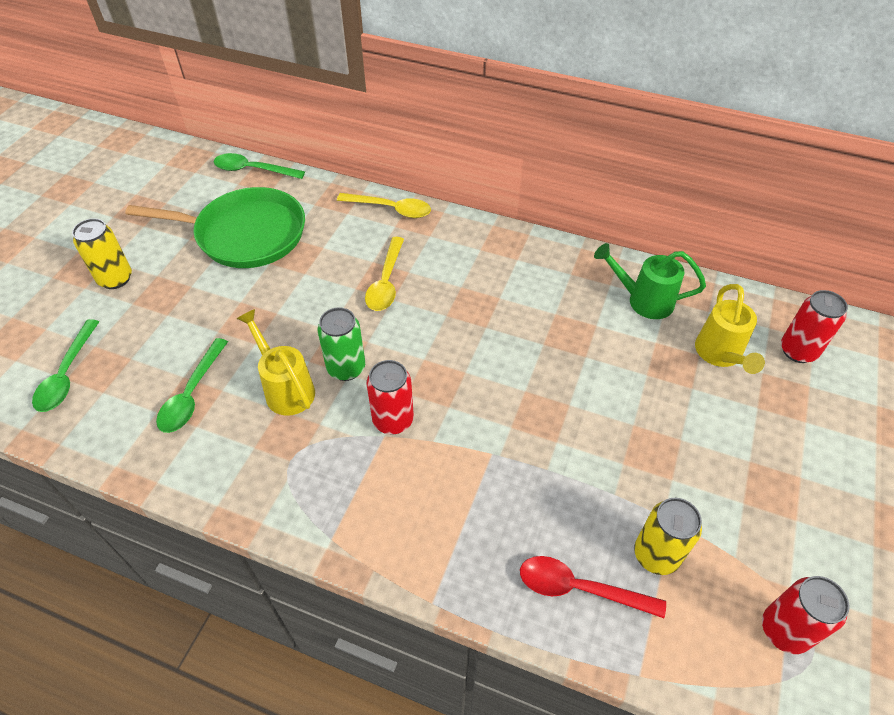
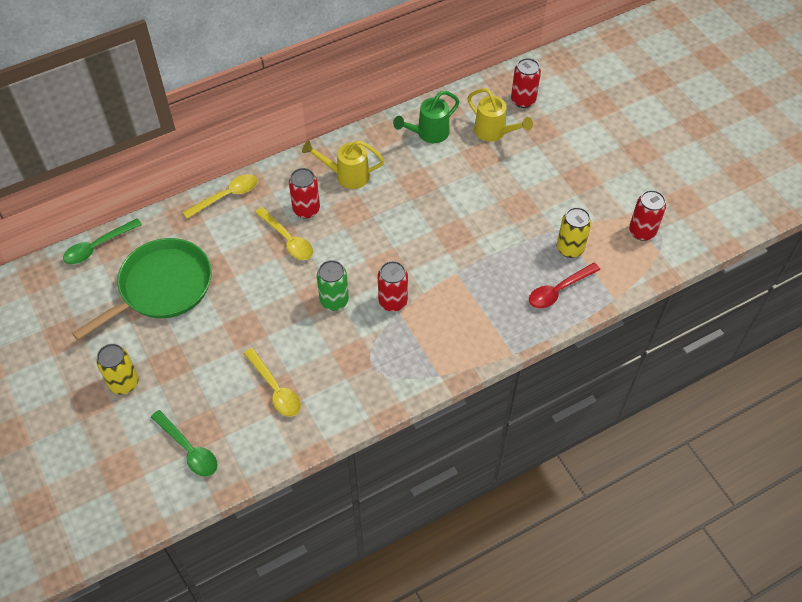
camera: 50 degrees left, 5 degrees up
(191, 395) = (275, 389): green spoon -> yellow spoon
(286, 388) = (319, 339): yellow watering can -> yellow watering can (347, 175)
(436, 272) = (306, 210): none -> red can

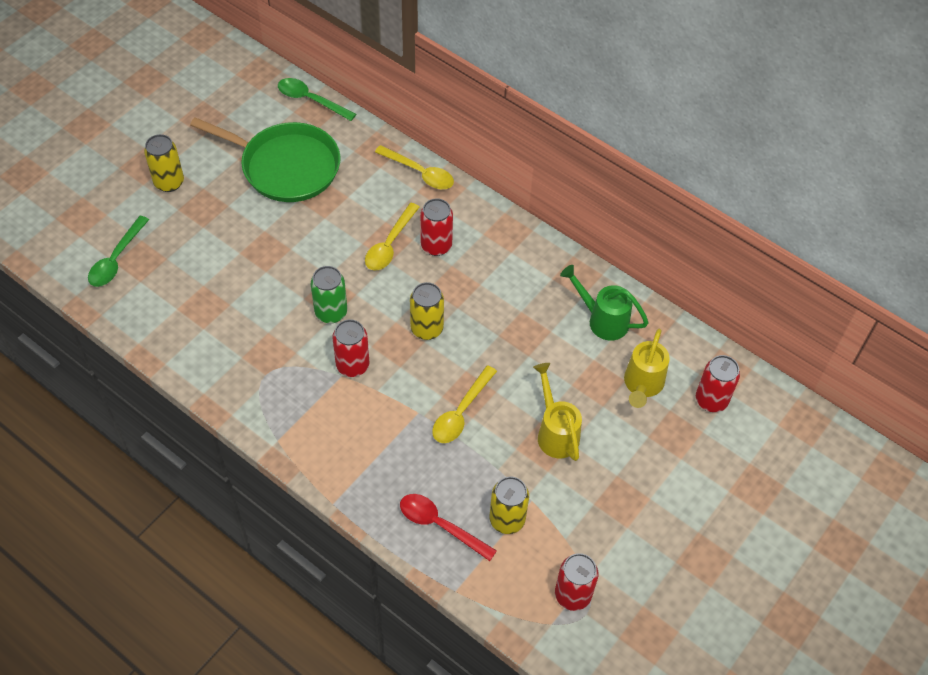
camera: 65 degrees right, 0 degrees up
(275, 389) = (206, 302): yellow spoon -> yellow spoon (460, 412)
(347, 175) = (500, 265): yellow watering can -> yellow watering can (555, 432)
(382, 242) = (427, 329): none -> yellow can

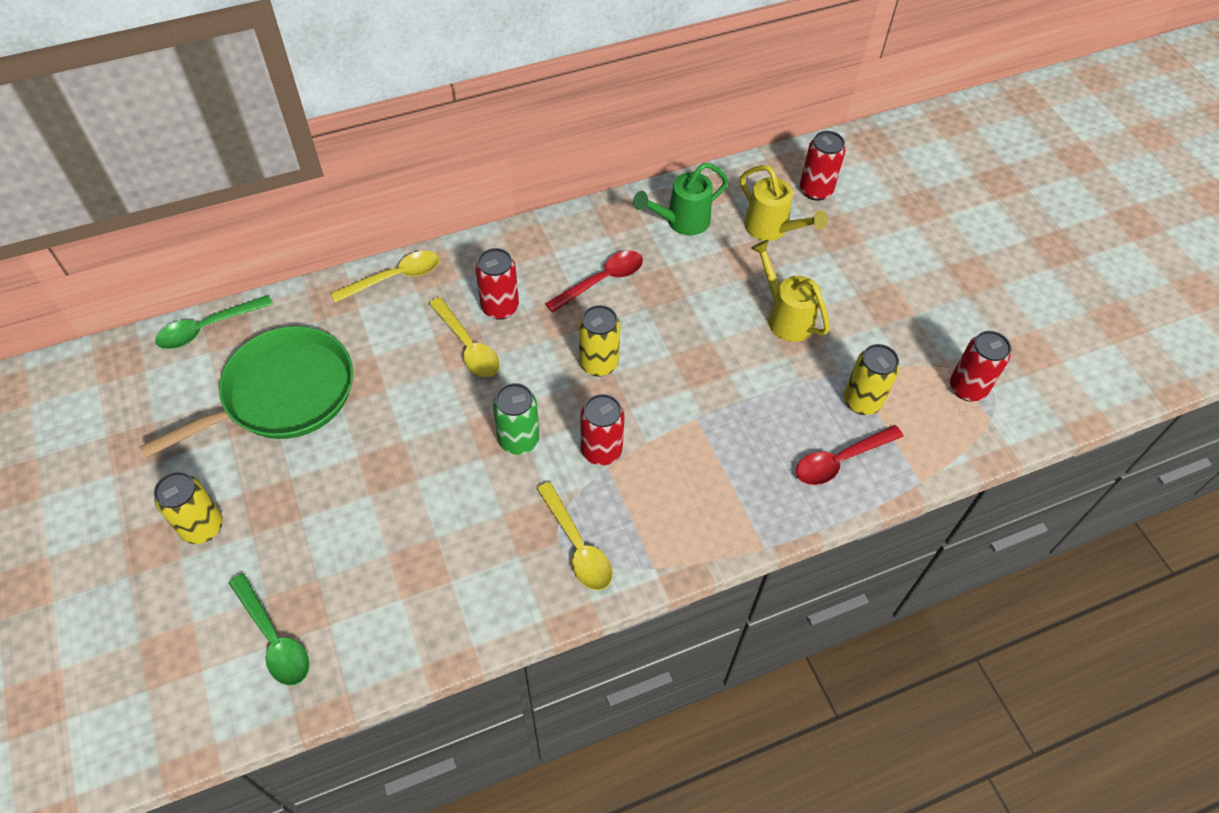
camera: 60 degrees left, 0 degrees up
(460, 412) = (718, 382): yellow spoon -> yellow spoon (577, 546)
(505, 295) = (602, 281): none -> red spoon
(555, 432) = (785, 317): yellow watering can -> yellow watering can turned 45 degrees clockwise

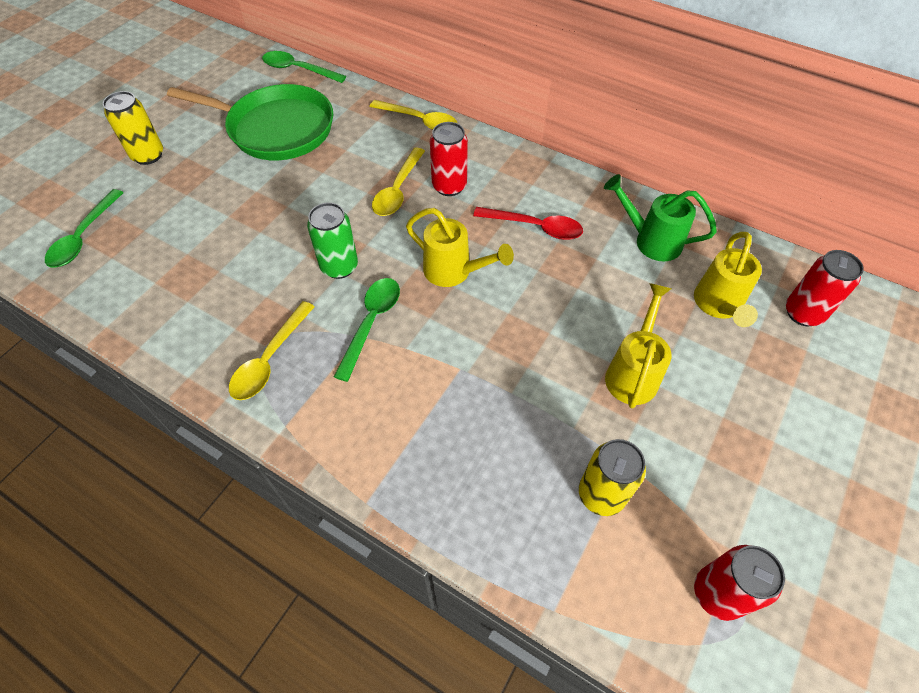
camera: 55 degrees right, 0 degrees up
(598, 363) = (454, 272): yellow can -> yellow watering can
(601, 451) = (371, 322): red can -> green spoon
(840, 461) = (514, 514): red spoon -> none

